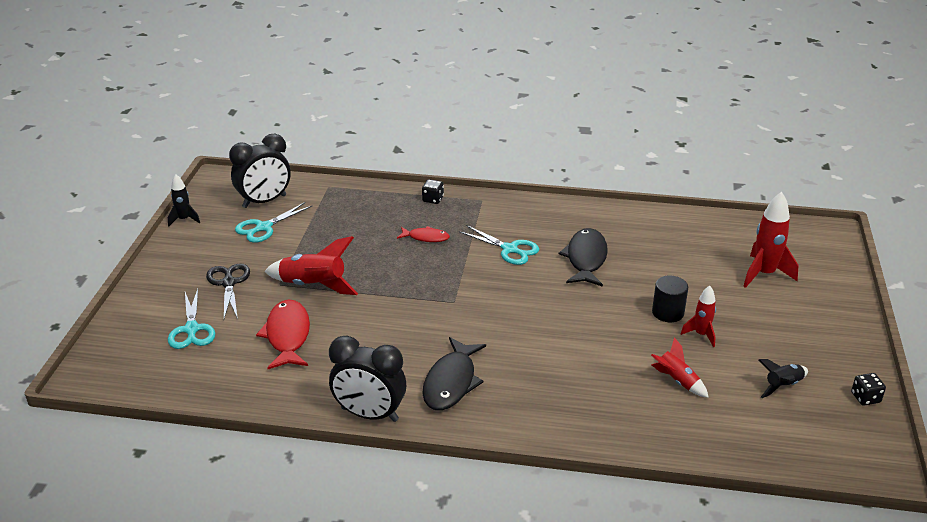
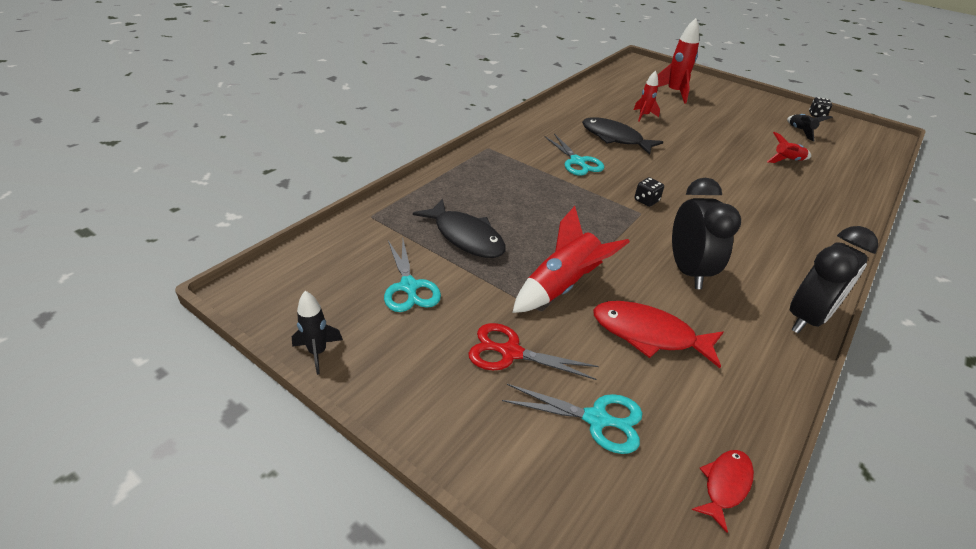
camera: 65 degrees left, 5 degrees up
(228, 283) = (510, 352): black scissors -> red scissors
(264, 201) = (350, 269): black clock -> black clock (688, 271)
(426, 237) = (525, 193): red fish -> red fish (725, 485)
(433, 199) = (462, 168): black dice -> black dice (646, 200)
(451, 382) = (765, 254): black fish -> black fish (466, 237)
(510, 249) = (577, 162): turquoise scissors -> turquoise scissors turned 90 degrees clockwise
(668, 312) = (703, 135): black cylinder -> none
(701, 335) = (734, 134): red rocket -> red rocket (643, 116)

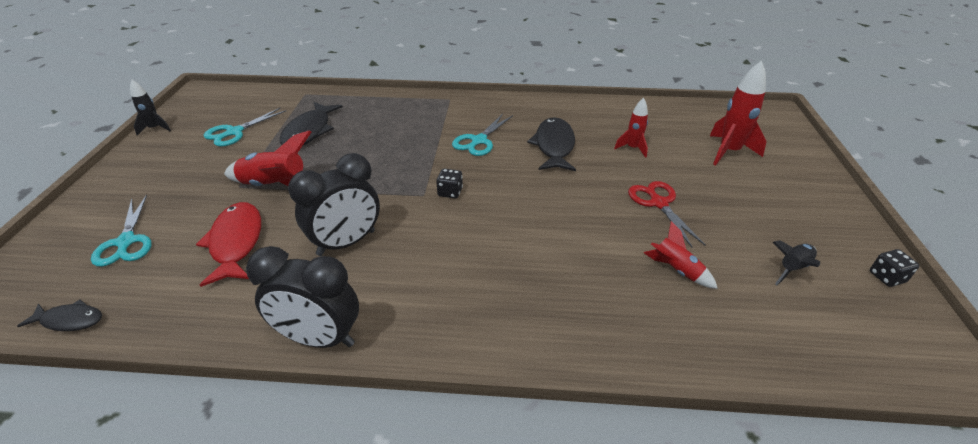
camera: 60 degrees right, 0 degrees up
(510, 352) = (184, 188): red scissors -> red scissors (658, 203)
(725, 485) = (70, 320): red fish -> black fish

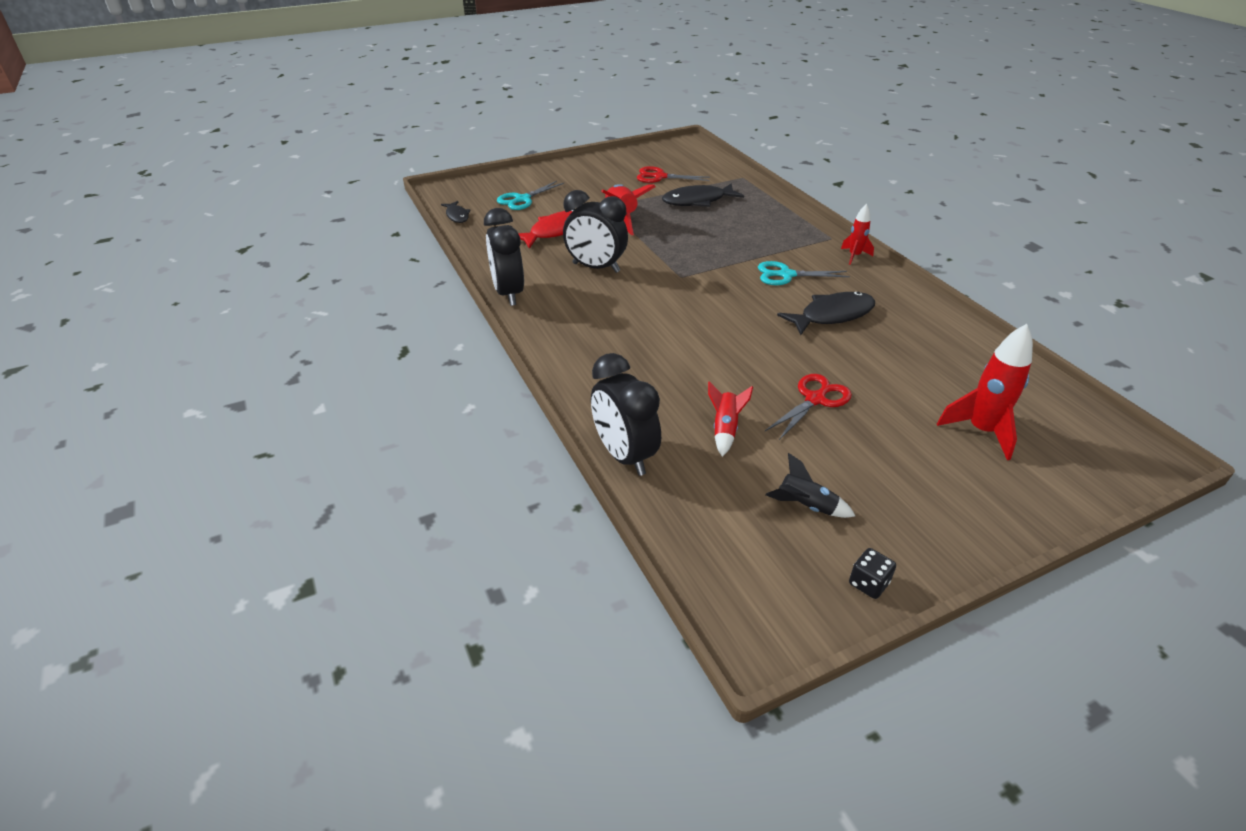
camera: 60 degrees right, 0 degrees up
(155, 128) = (628, 151): black rocket -> none
(234, 132) = (659, 177): turquoise scissors -> red scissors
(450, 192) = (698, 287): black dice -> none
(632, 148) = (893, 362): red rocket -> red rocket (854, 256)
(689, 358) = (624, 455): none -> black clock

